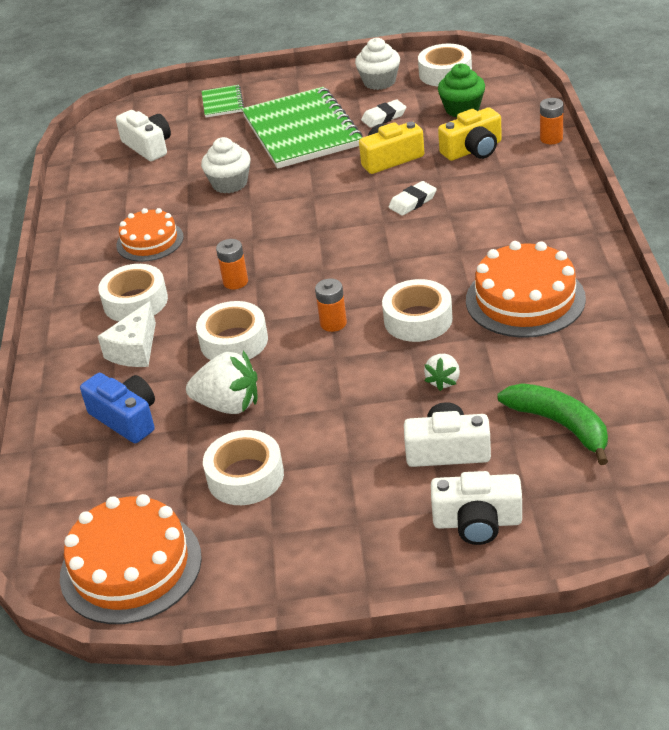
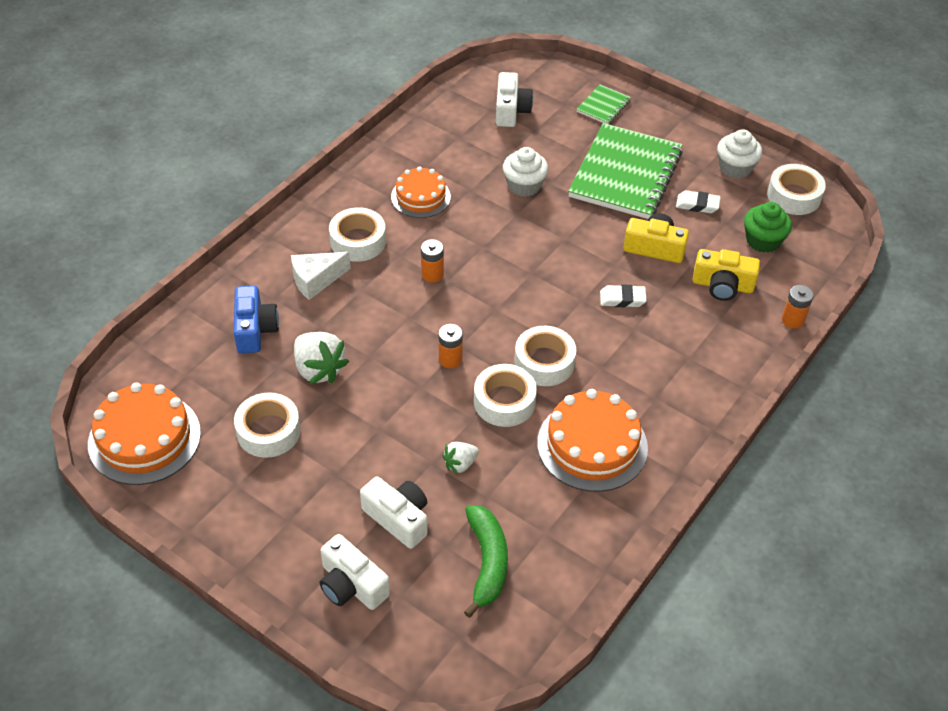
camera: 35 degrees right, 10 degrees up
(234, 341) = (377, 322): white tape -> white tape (544, 362)

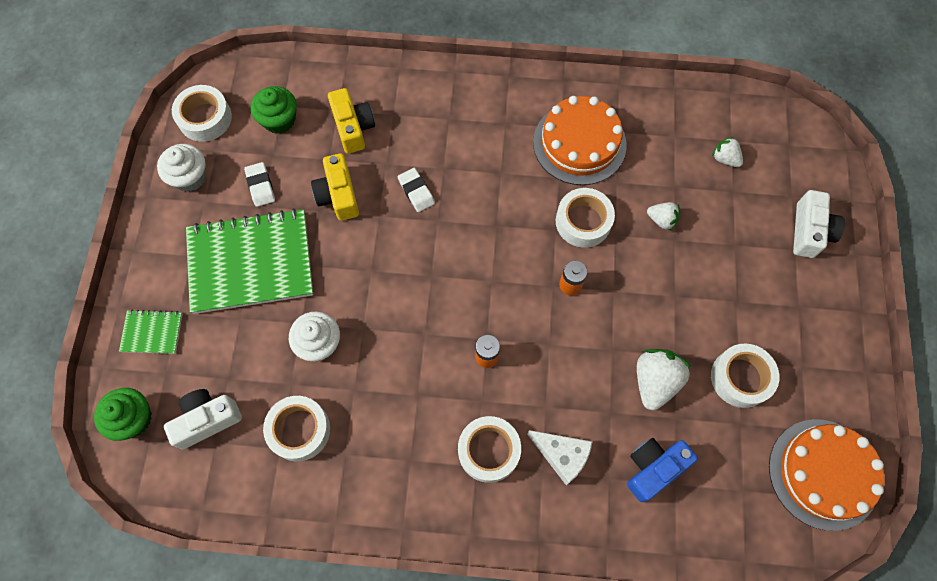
camera: 120 degrees left, 20 degrees up
(398, 518) = (737, 234): white camera -> none
(420, 197) = (392, 430): orange cake -> none
(487, 562) = (725, 159): green banana -> white strawberry
(542, 78) = (133, 418): none -> green cupcake
(544, 362) = (524, 214): white tape -> white tape (299, 430)
(793, 320) = (361, 67): orange battery -> none

